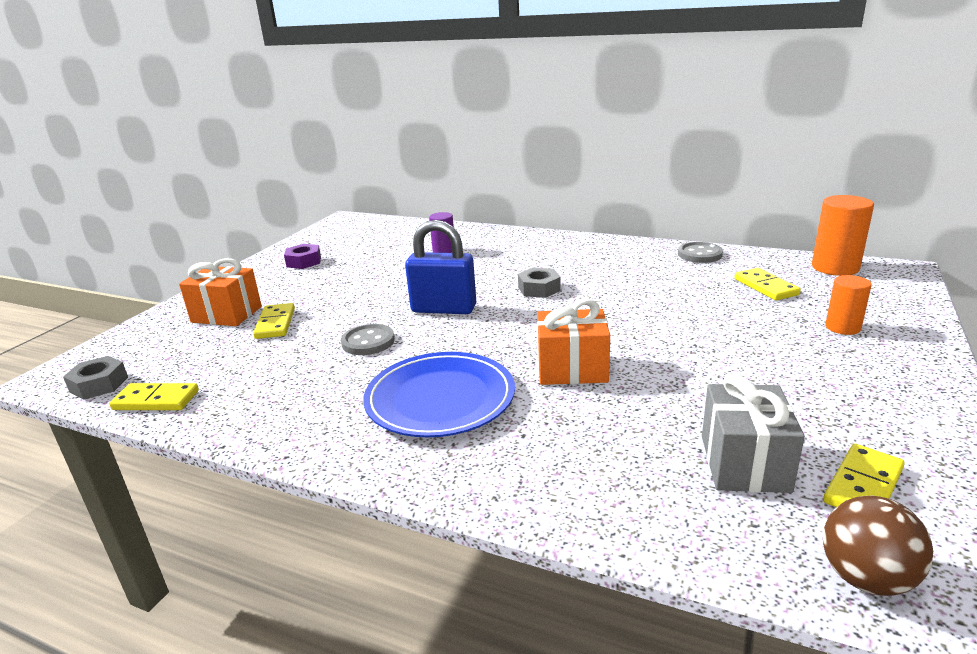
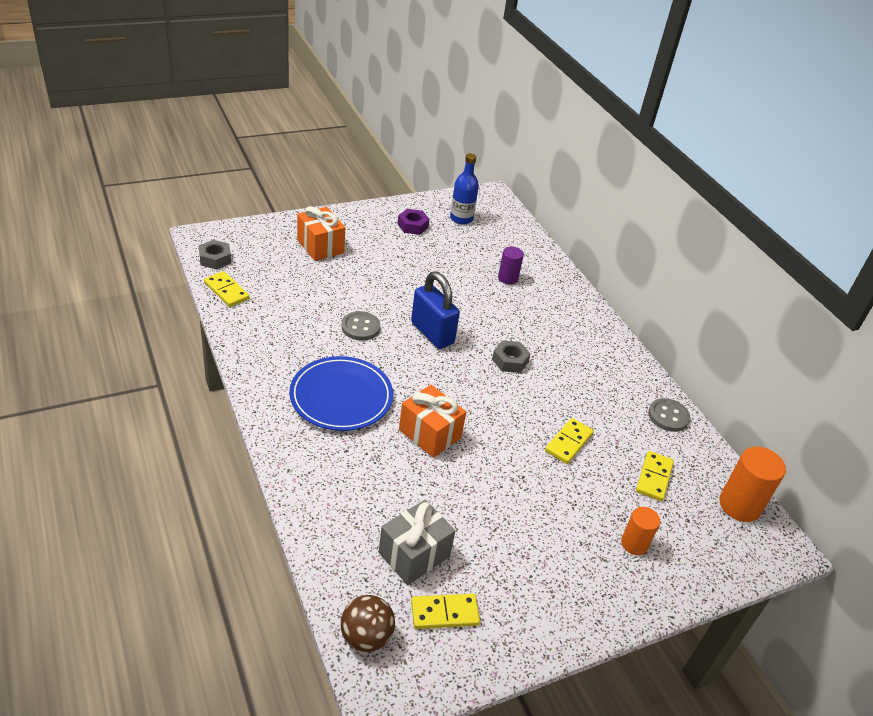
camera: 35 degrees right, 15 degrees up
(275, 323) = (334, 274): yellow domino -> yellow domino (568, 442)
(341, 240) = (461, 218): none -> blue bottle

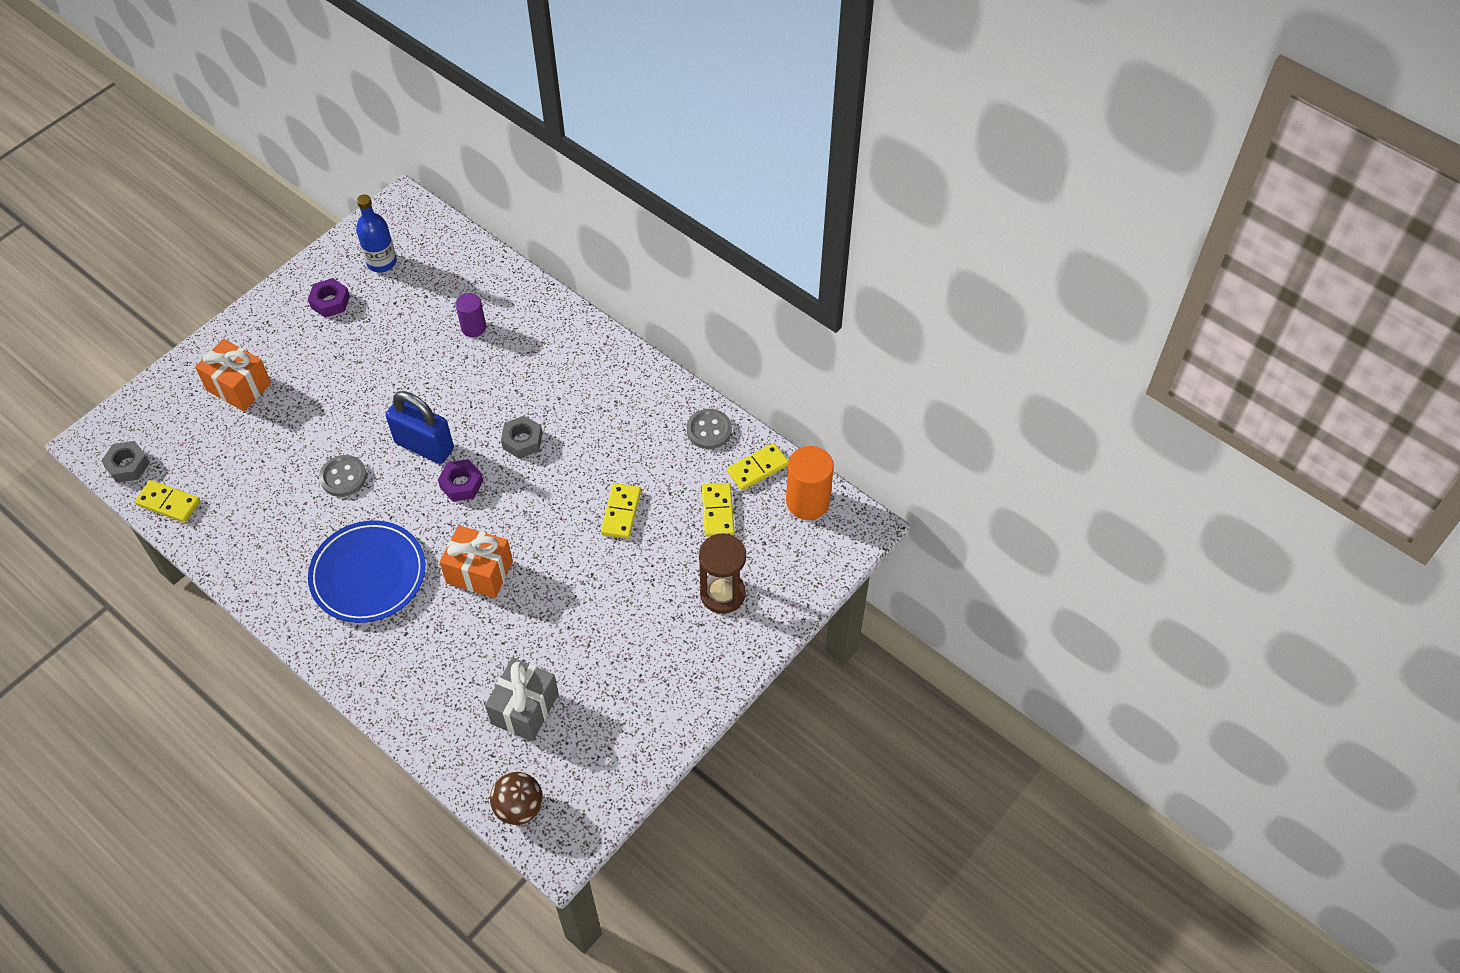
camera: 20 degrees left, 15 degrees up
(444, 613) = (578, 750): yellow domino -> yellow domino (757, 468)
(447, 369) = (461, 484): none -> purple nut
(634, 544) = (722, 594): orange cylinder -> brown hourglass

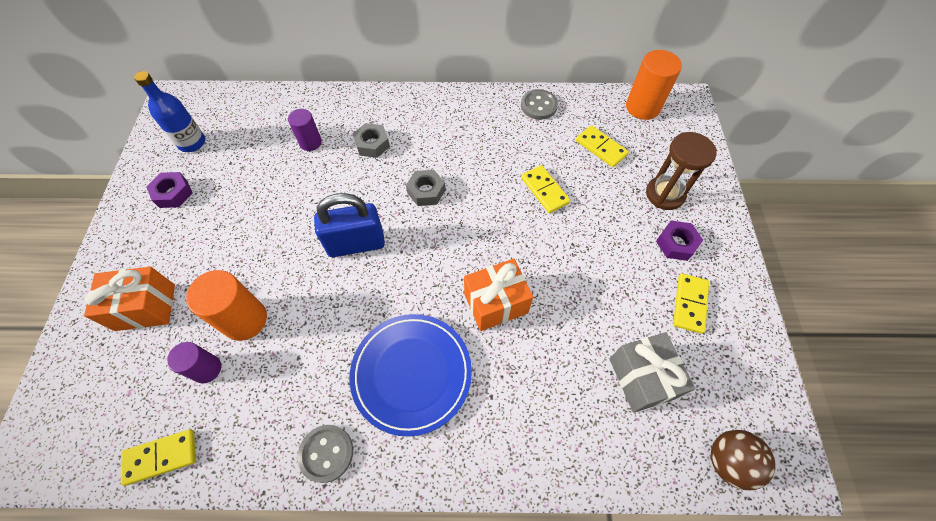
camera: 40 degrees left, 5 degrees up
(128, 465) = (84, 454): grey nut -> grey nut (372, 144)
(241, 464) = (207, 369): none -> purple cylinder
(294, 447) = (245, 320): none -> orange cylinder
(343, 477) = (312, 313): grey button -> grey button (326, 453)
(461, 484) = (413, 251): purple nut -> purple nut (676, 244)
(757, 468) = (592, 108): yellow domino -> yellow domino (689, 304)

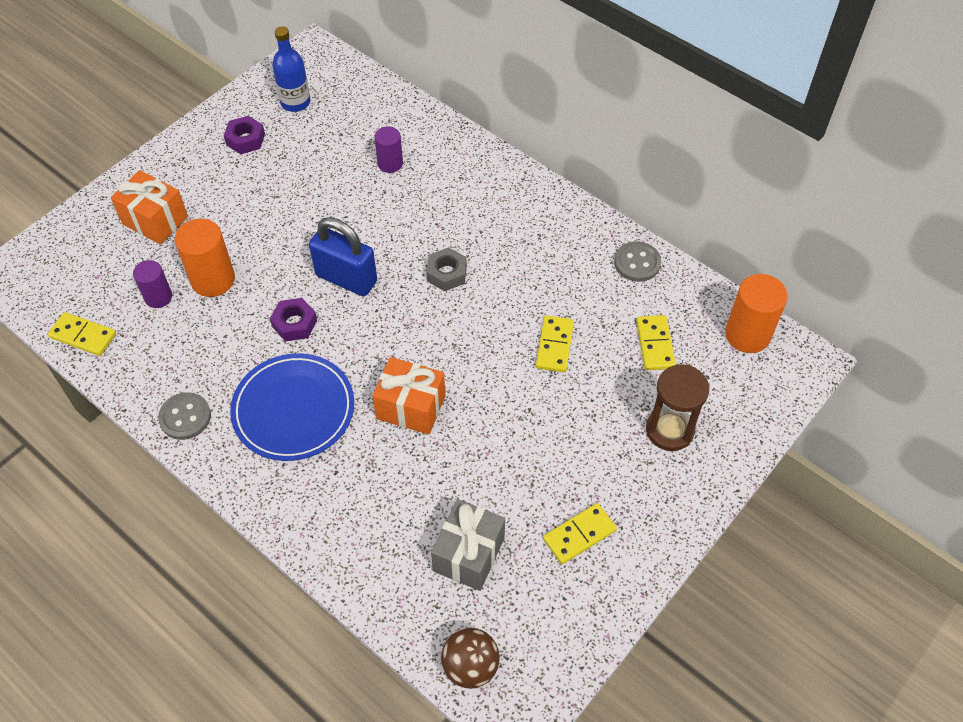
camera: 40 degrees right, 5 degrees down
(372, 144) = (441, 199): grey nut -> none
(676, 244) = (628, 479): purple nut -> purple nut (294, 323)

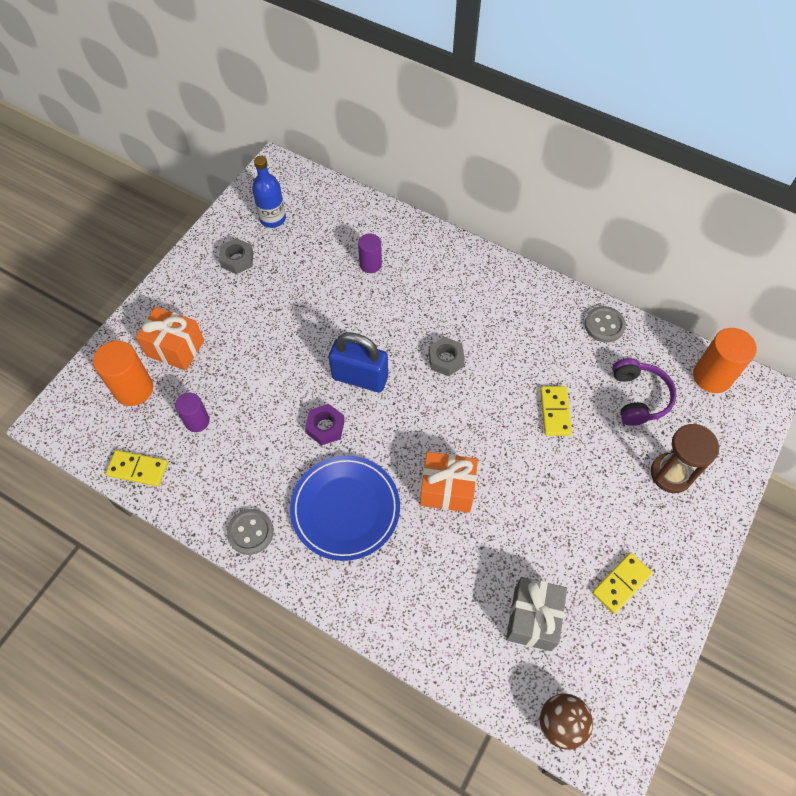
camera: 10 degrees left, 5 degrees up
(213, 280) = (242, 397): orange cylinder -> orange cylinder (134, 389)
(245, 139) = (237, 259): purple nut -> grey nut
(655, 344) = (638, 397): yellow domino -> purple headphones

